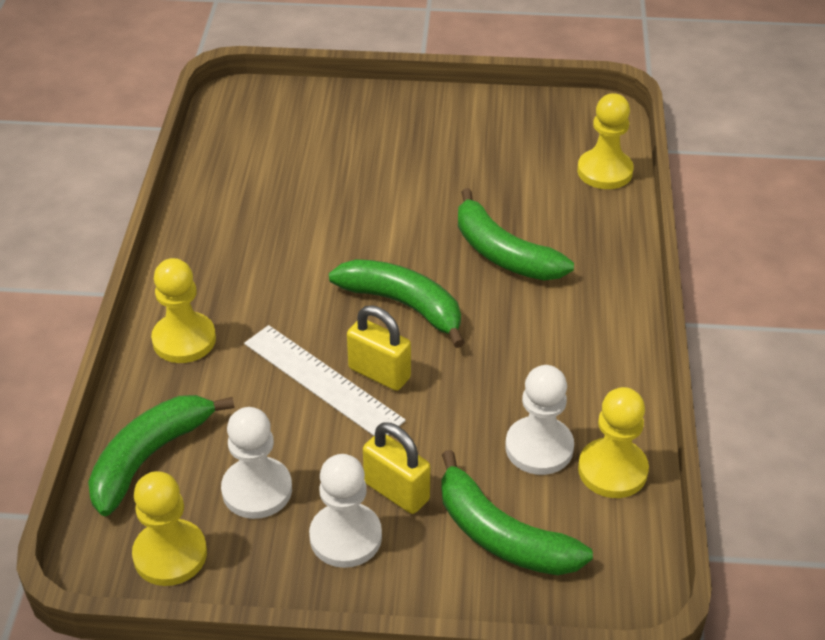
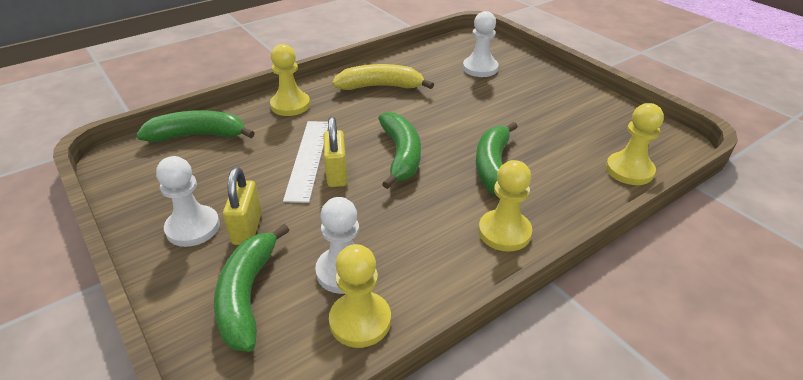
camera: 50 degrees right, 5 degrees down
(170, 555) = (134, 175): yellow pawn -> yellow pawn (504, 232)
(243, 240) = (380, 86): none -> yellow banana
(257, 490) = (204, 178): white pawn -> white pawn (480, 68)

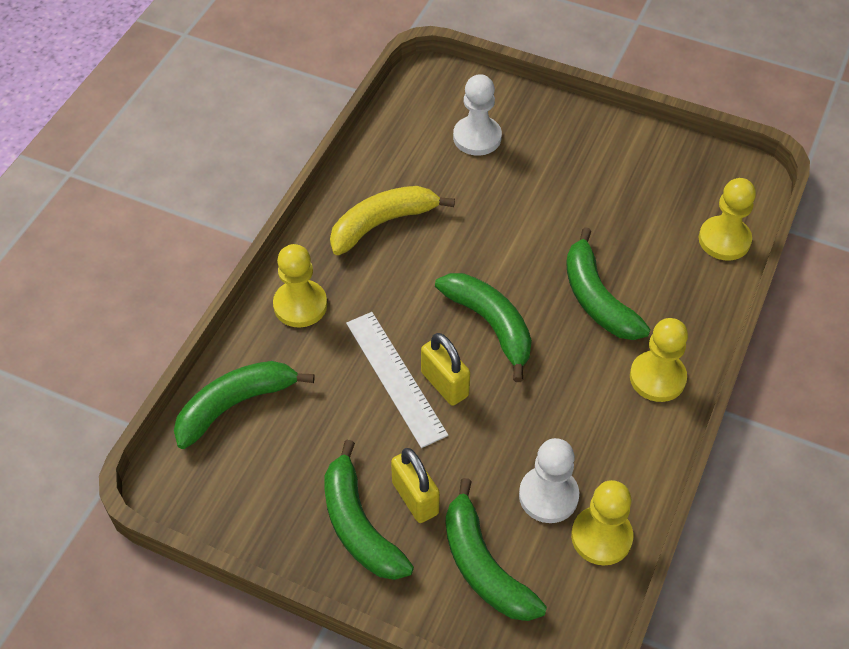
camera: 30 degrees left, 15 degrees up
(193, 228) = (359, 525): white pawn -> green banana

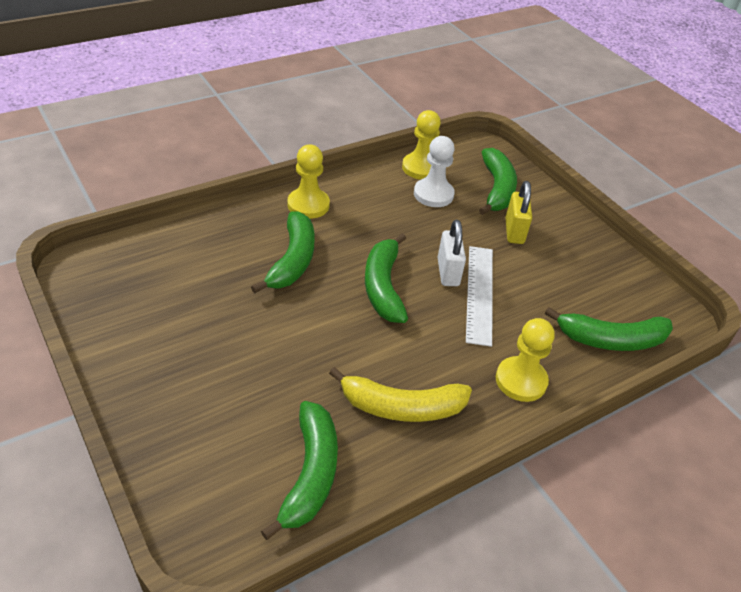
camera: 150 degrees left, 10 degrees down
(359, 525) = (558, 237): green banana -> green banana (310, 474)
(445, 384) = (448, 272): yellow padlock -> white padlock
(477, 137) = (239, 437): white pawn -> none
(724, 240) = (160, 243): yellow pawn -> none

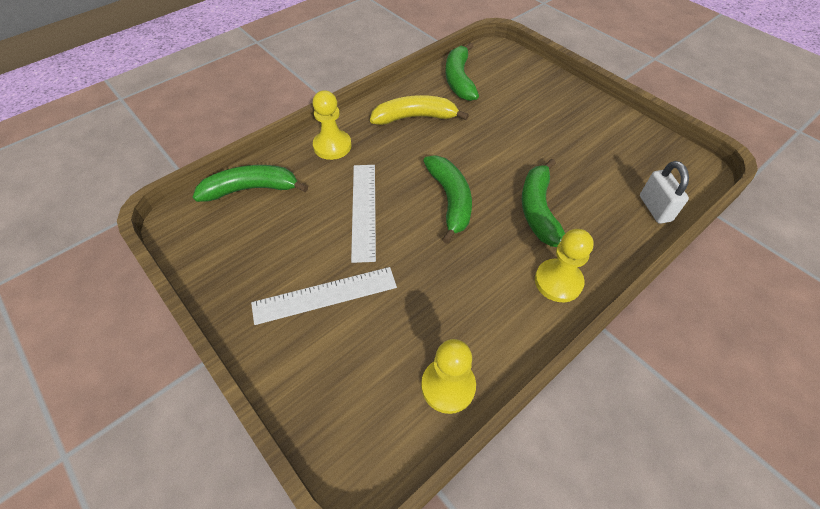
camera: 175 degrees right, 10 degrees up
(433, 194) = (423, 335): white pawn -> none
(448, 272) = (394, 226): white padlock -> white padlock (655, 208)
(497, 189) = (342, 367): green banana -> none
(514, 231) = (325, 295): yellow padlock -> white ruler

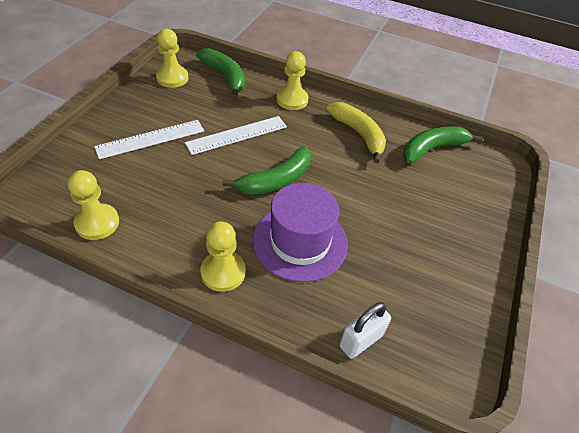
camera: 60 degrees right, 5 degrees down
(216, 242) = (172, 78): none -> yellow pawn
(325, 295) = (150, 139): white ruler -> white ruler turned 75 degrees counterclockwise
(538, 210) = (300, 242): green banana -> purple hat

